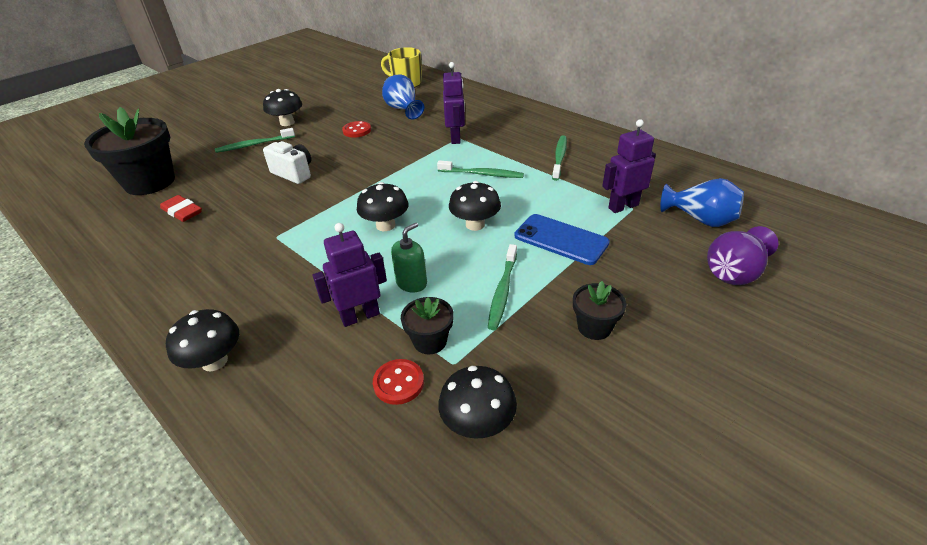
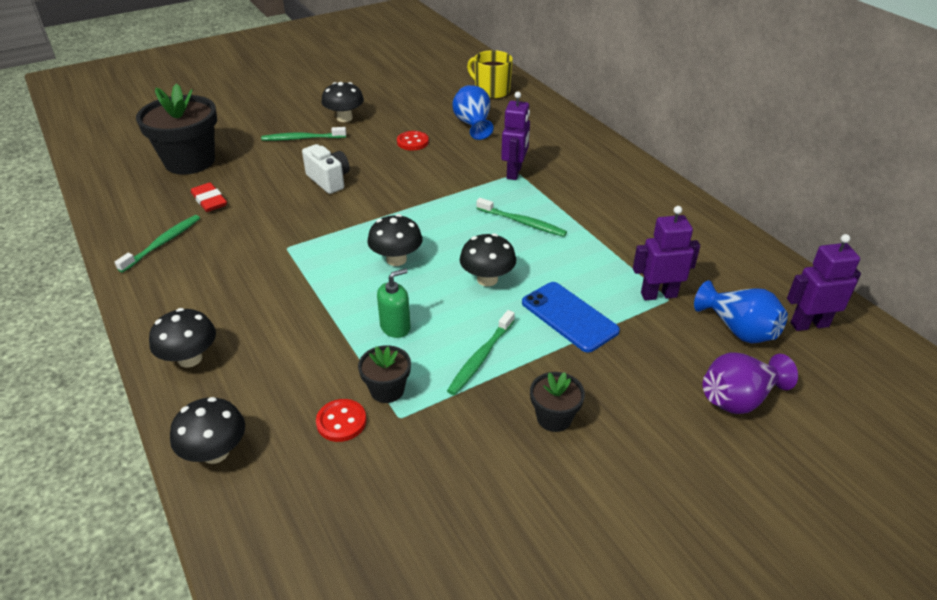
camera: 15 degrees right, 0 degrees up
(360, 316) = (333, 349): purple robot -> purple robot (809, 324)
(478, 423) = (396, 478): black mushroom -> black mushroom (215, 452)
(559, 158) = (618, 220): green toothbrush -> green toothbrush (163, 243)

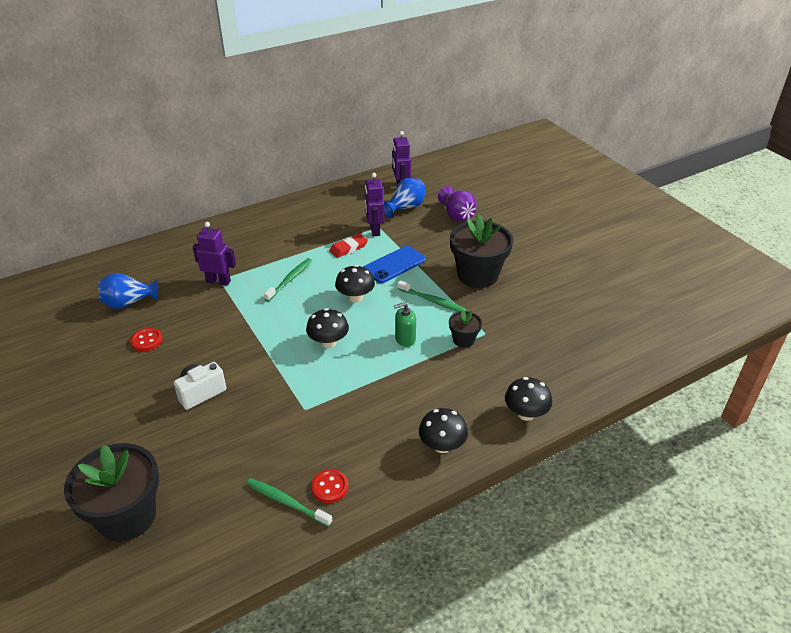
camera: 90 degrees left, 0 degrees up
(209, 200) = (216, 480): red eraser -> red eraser (348, 248)
(302, 138) = (108, 423): green toothbrush -> none
(341, 422) = (492, 358): red button -> red button (329, 487)
(344, 118) = (75, 393): black mushroom -> none
(395, 327) = (405, 339): green soap dispenser -> green soap dispenser turned 75 degrees counterclockwise
(491, 91) = (64, 291): yellow mug -> none
(554, 418) = (478, 275): black flower pot -> black flower pot, size x2.06

